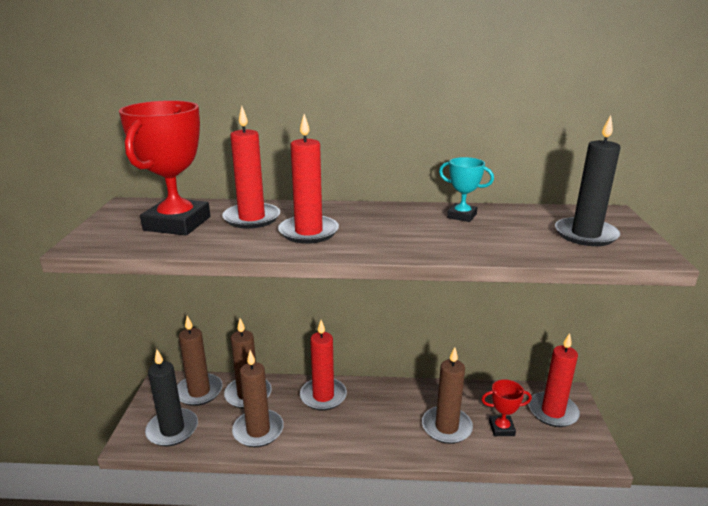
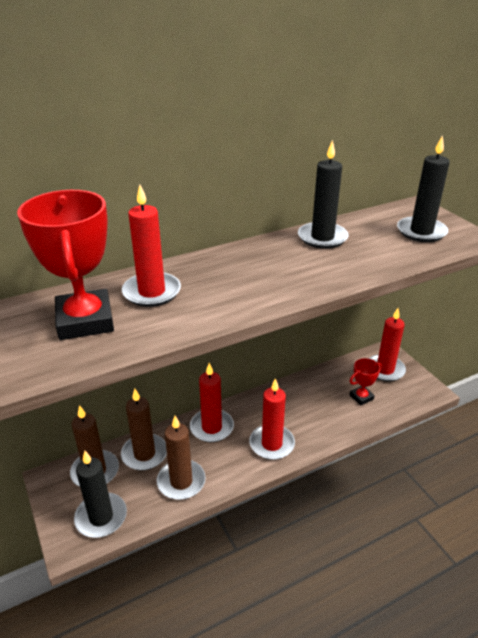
camera: 30 degrees left, 10 degrees up
(308, 232) = (221, 291): red candle -> red candle (272, 444)
(446, 427) = (324, 413): brown candle -> none
(462, 216) = (322, 238): turquoise trophy -> black candle

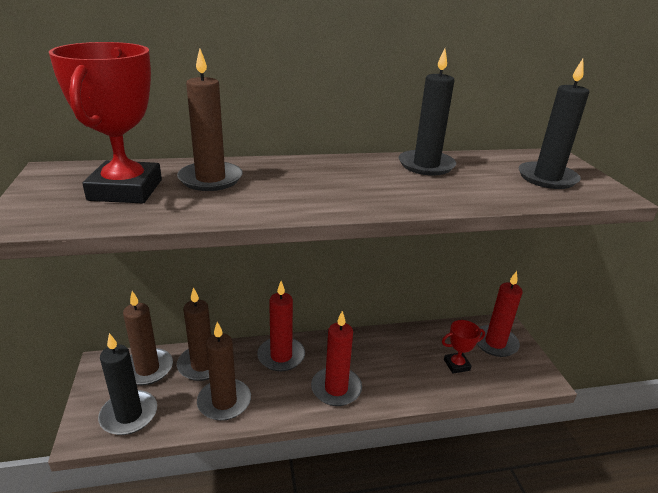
camera: 15 degrees right, 5 degrees down
(152, 292) = (210, 179): red candle -> brown candle

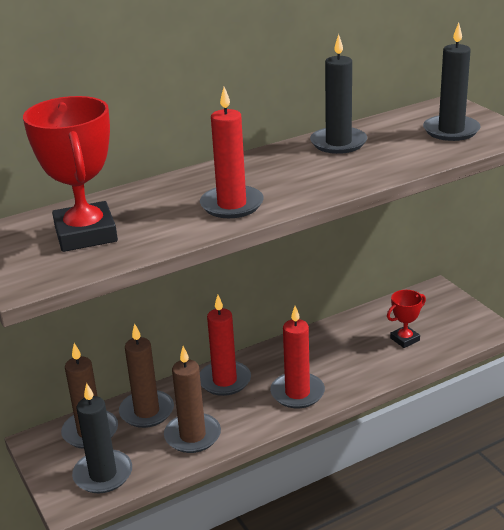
camera: 15 degrees left, 0 degrees up
(210, 179) = (152, 205): brown candle -> none
(495, 343) = (434, 309): red candle -> red candle (232, 205)

